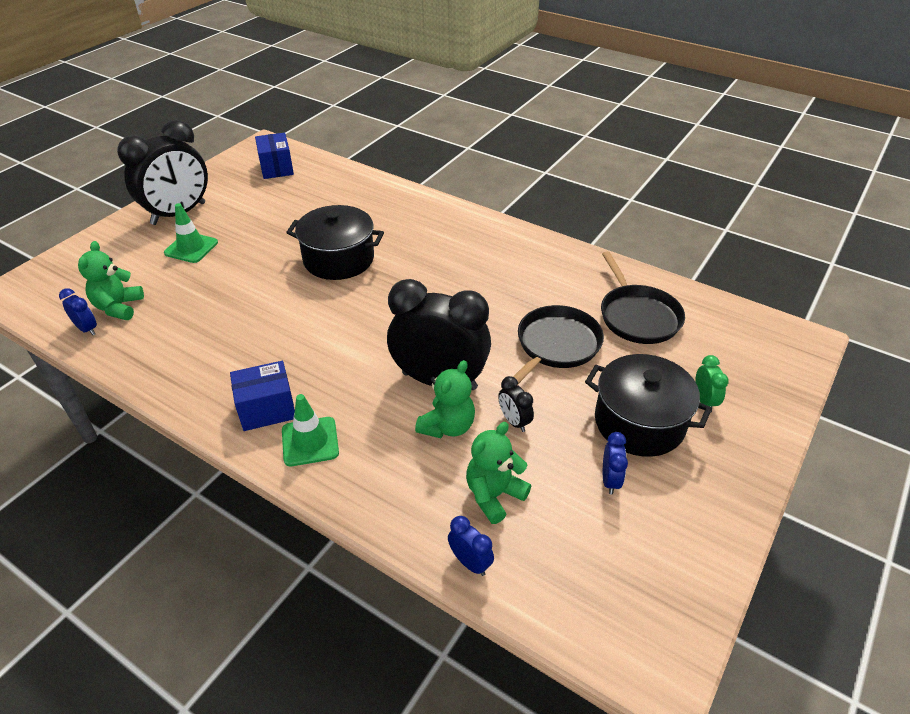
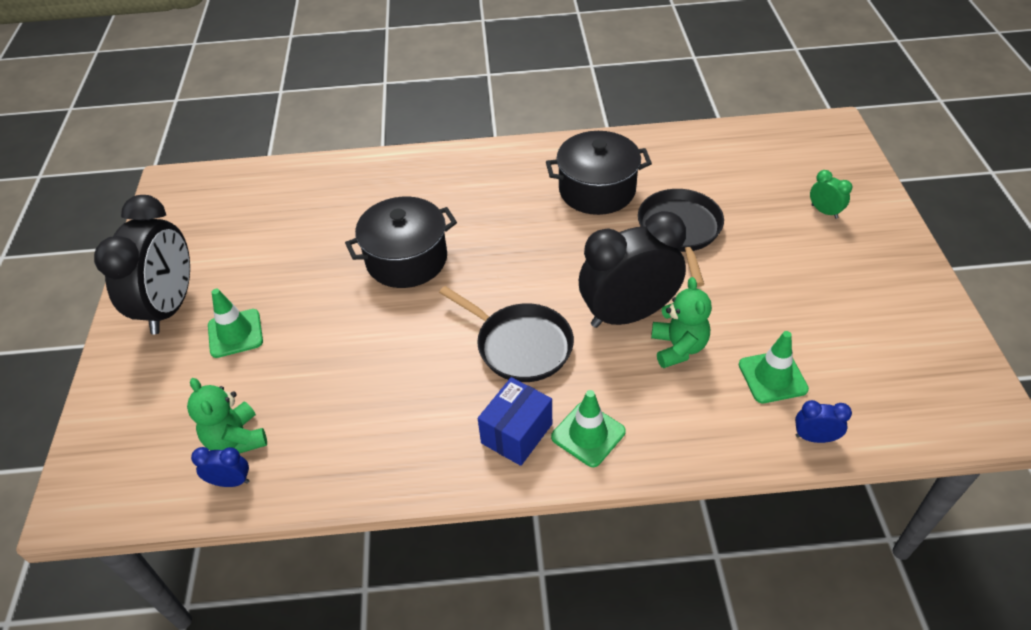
camera: 35 degrees left, 5 degrees up
(276, 168) = (220, 201): blue box -> none
(494, 495) = (772, 377): green teddy bear -> green traffic cone
(514, 421) = (720, 311): black clock -> none
(610, 480) = (832, 311): blue clock -> none
(638, 316) = (710, 170): black pan -> black pan (520, 345)
(639, 422) = (802, 255): black pot -> black pot (597, 190)

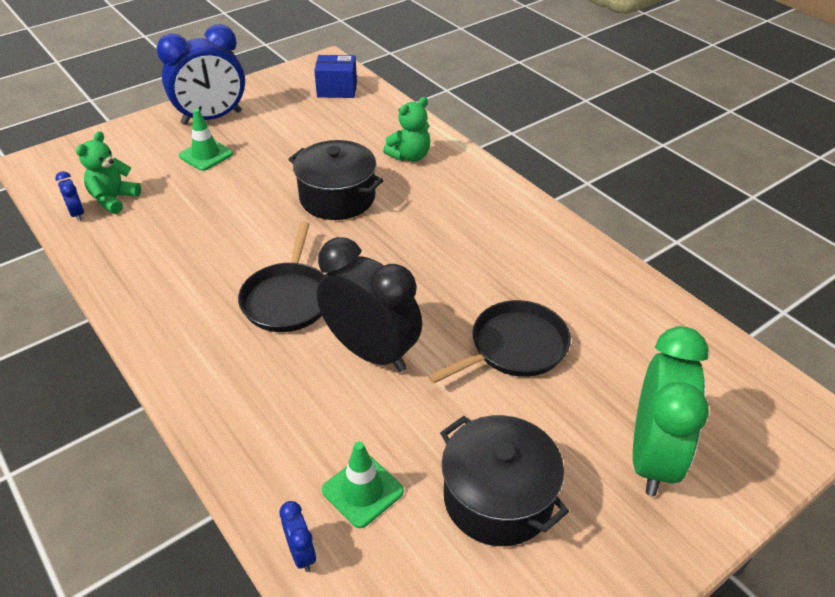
camera: 55 degrees right, 5 degrees down
(170, 306) = (212, 118): black clock -> blue clock
(517, 433) = (192, 335): blue box -> blue box (337, 89)
(588, 434) = (214, 379): green traffic cone -> none
(597, 190) = (518, 269): black pot -> black pot (498, 498)
(678, 347) = (354, 403): green teddy bear -> green teddy bear (410, 156)
(824, 211) = (652, 457): green clock -> green clock, size x2.43

